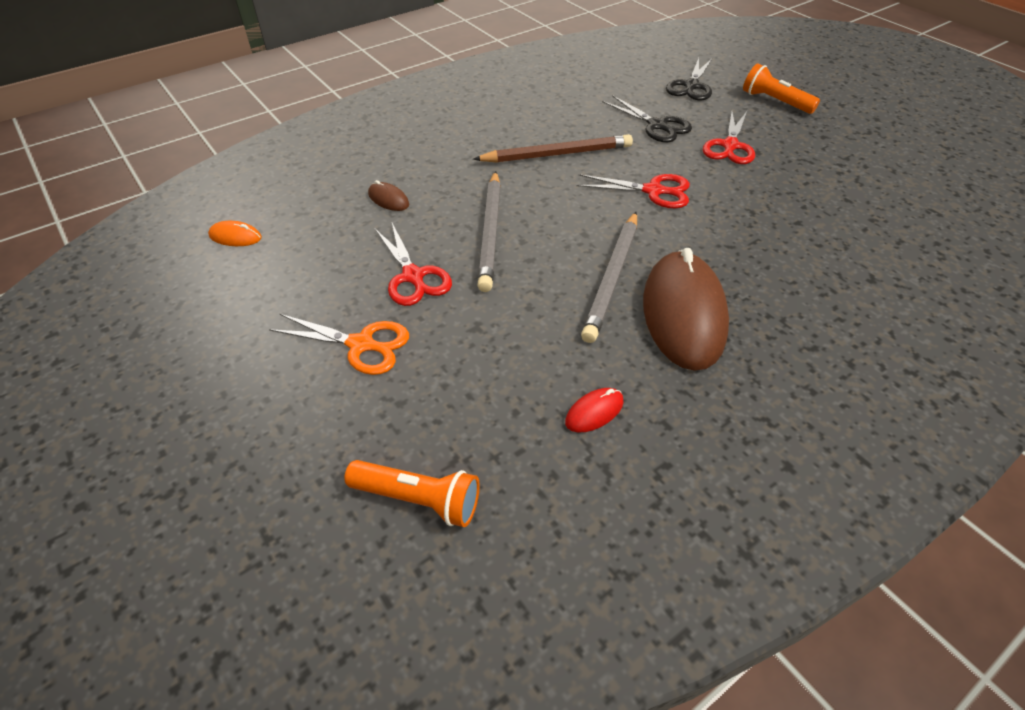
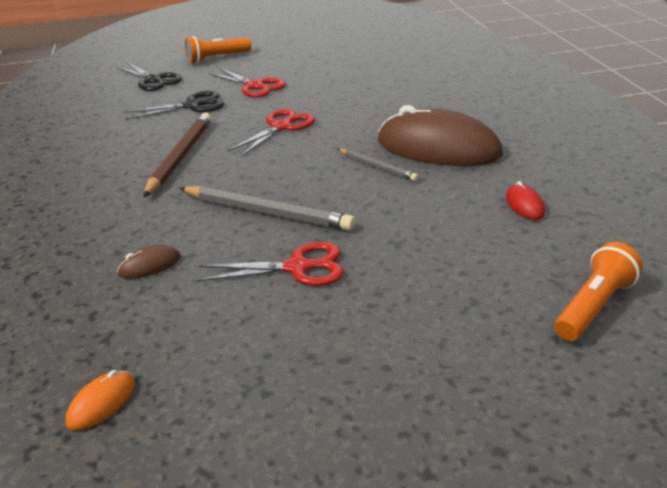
camera: 65 degrees left, 15 degrees down
(361, 344) = (380, 316): orange scissors -> none
(612, 278) = (377, 167): grey pencil -> grey pencil, size x0.57

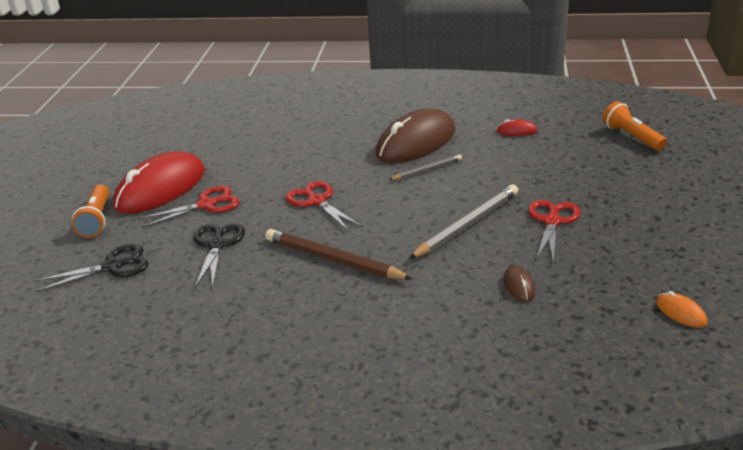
camera: 70 degrees left, 0 degrees up
(273, 65) = (161, 189): none -> red mouse

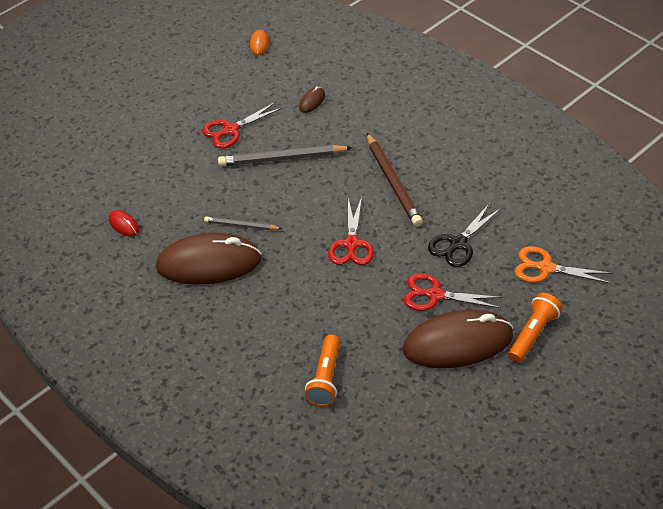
camera: 140 degrees left, 15 degrees up
(112, 266) = (546, 268): black scissors -> orange scissors
(161, 189) = (458, 343): red mouse -> brown mouse
(632, 137) = (67, 164): orange flashlight -> orange flashlight (326, 378)

